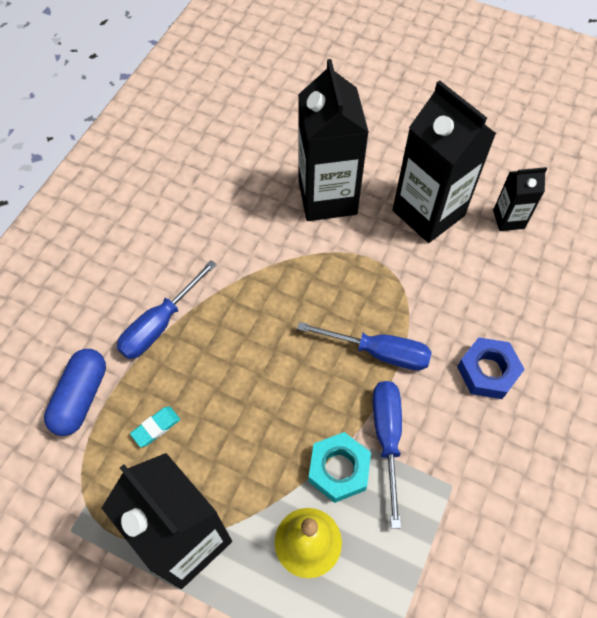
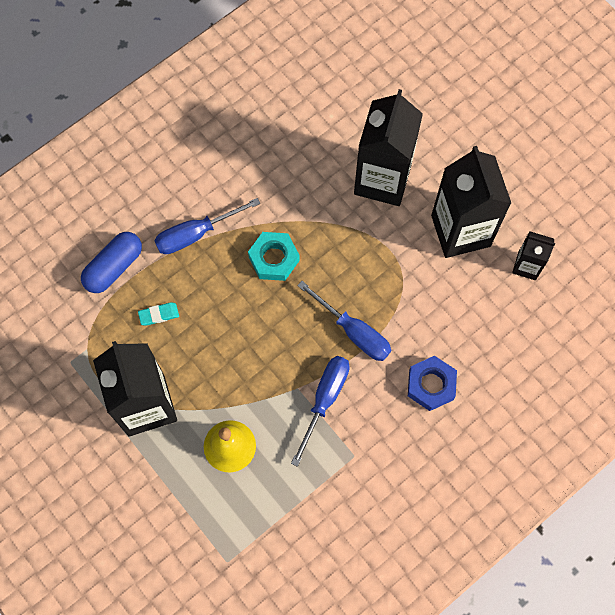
camera: 25 degrees right, 10 degrees up
(338, 469) = (277, 406): turquoise nut -> turquoise nut (274, 259)

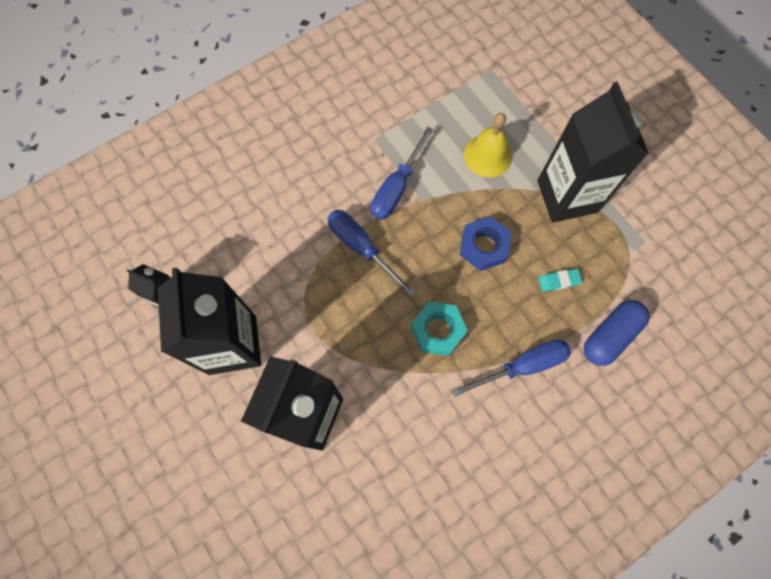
camera: 175 degrees left, 0 degrees up
(431, 385) = (294, 192): blue nut -> blue nut (483, 246)

